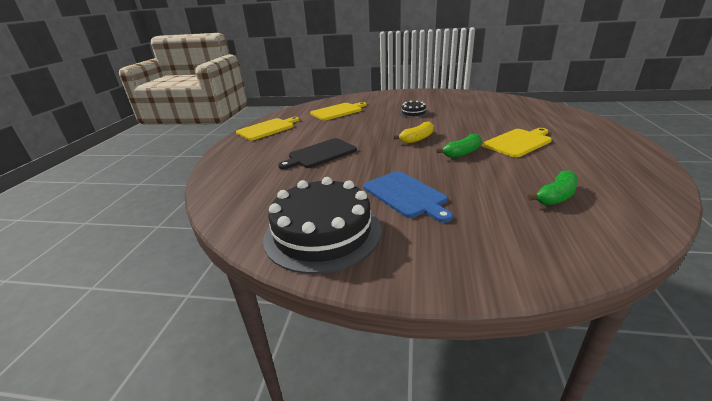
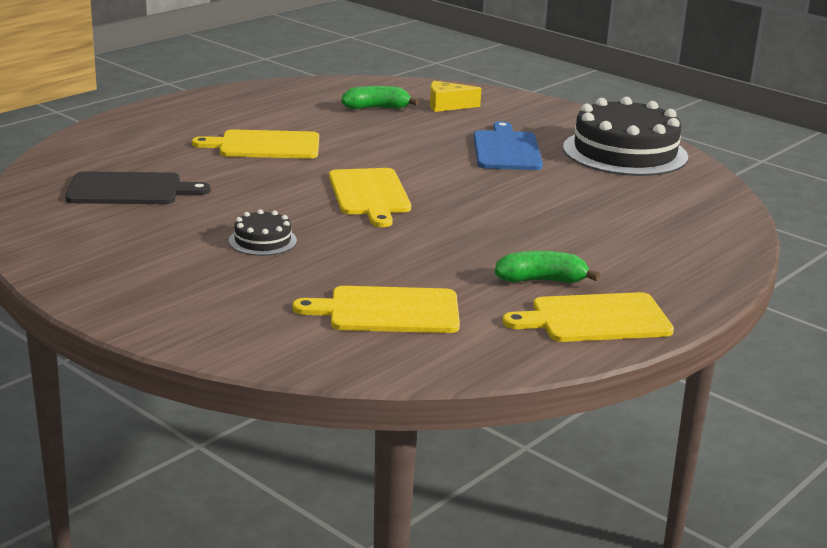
camera: 150 degrees left, 5 degrees down
(320, 154) = (545, 224): black cutting board -> black cutting board (129, 190)
(417, 139) = (369, 194): yellow banana -> yellow cutting board
(462, 153) = (359, 159): green banana -> green banana (541, 280)
(528, 227) = (447, 106): none -> yellow cheese

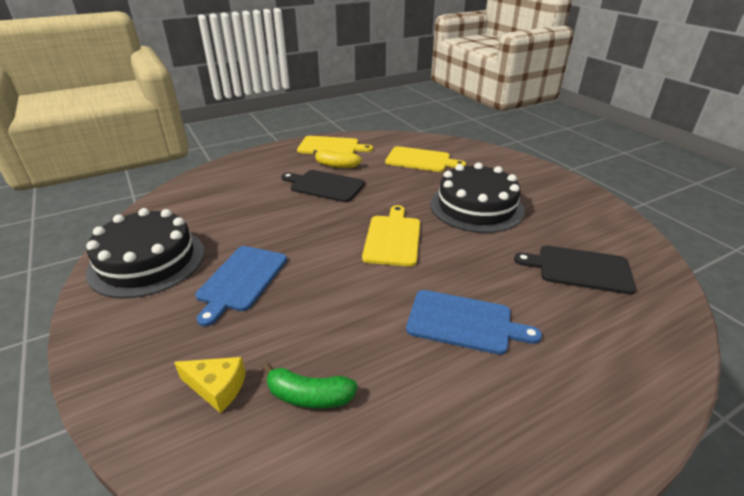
camera: 160 degrees left, 10 degrees up
(262, 241) = (476, 206): black cake -> black cake, size x2.21
(265, 145) = (464, 322): yellow cutting board -> blue cutting board
(522, 244) = (325, 185): none -> black cutting board
(541, 280) = (336, 165): green banana -> yellow banana

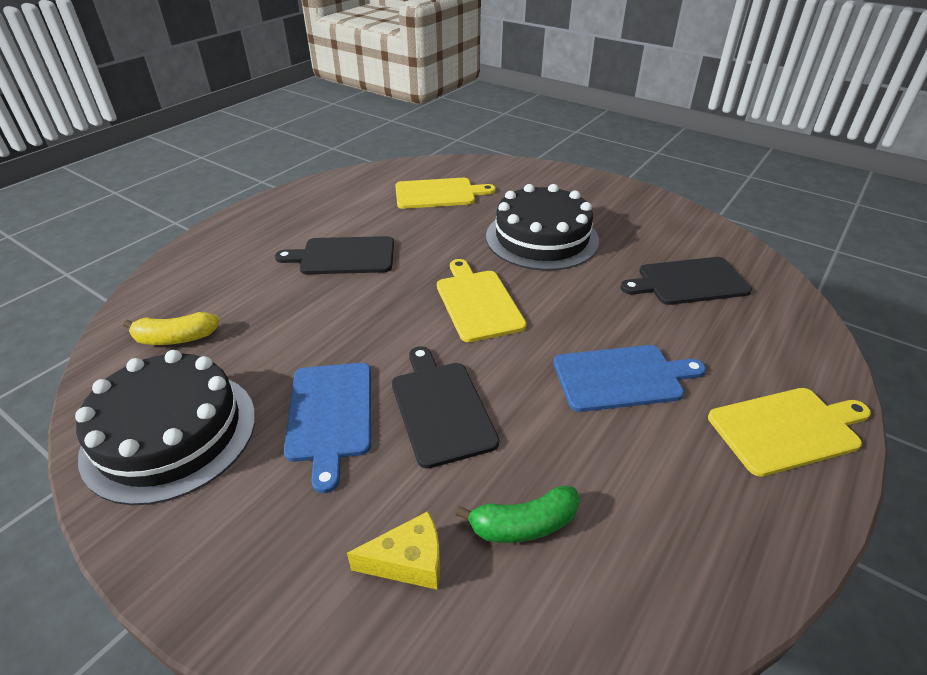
camera: 25 degrees left, 5 degrees up
(313, 299) = (441, 408): none -> black cutting board
(331, 147) = (311, 200): yellow cutting board -> yellow cutting board (787, 429)
(336, 165) = (337, 224): yellow banana -> yellow banana (176, 338)

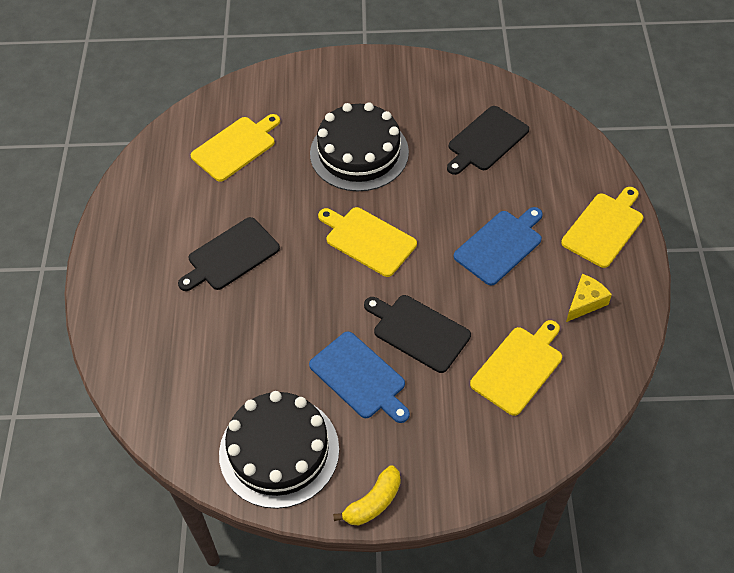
camera: 35 degrees left, 15 degrees up
(176, 338) = (195, 395): yellow banana -> yellow banana (373, 502)
(408, 561) = (482, 422): yellow cheese -> yellow cheese (585, 302)
(524, 524) = (518, 368): green banana -> yellow cutting board

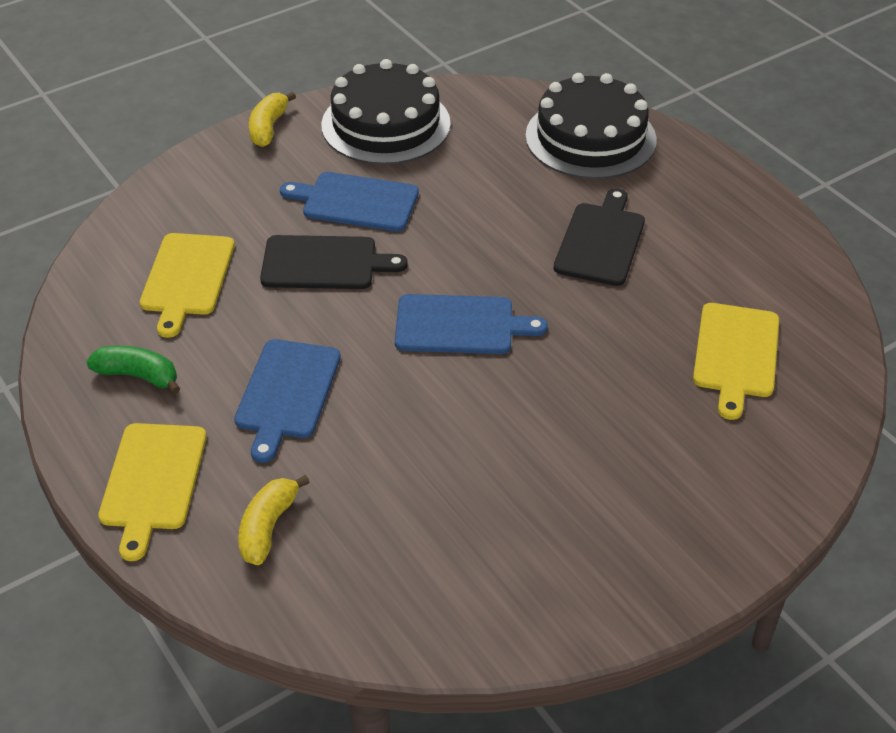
camera: 145 degrees right, 10 degrees down
(359, 152) = (570, 424): black cake -> black cake (590, 138)
(368, 240) = (460, 325): yellow cutting board -> blue cutting board
(486, 140) = (403, 532): black cutting board -> none
(553, 174) = (268, 527): none -> yellow banana
(585, 302) = (138, 376): yellow cheese -> green banana

